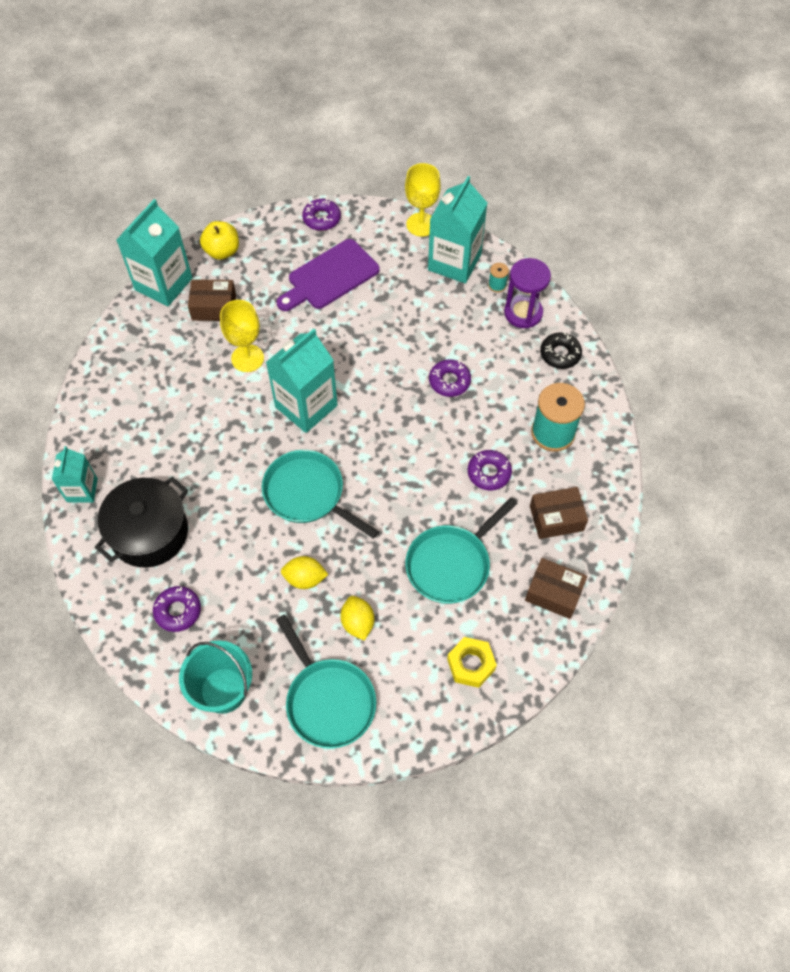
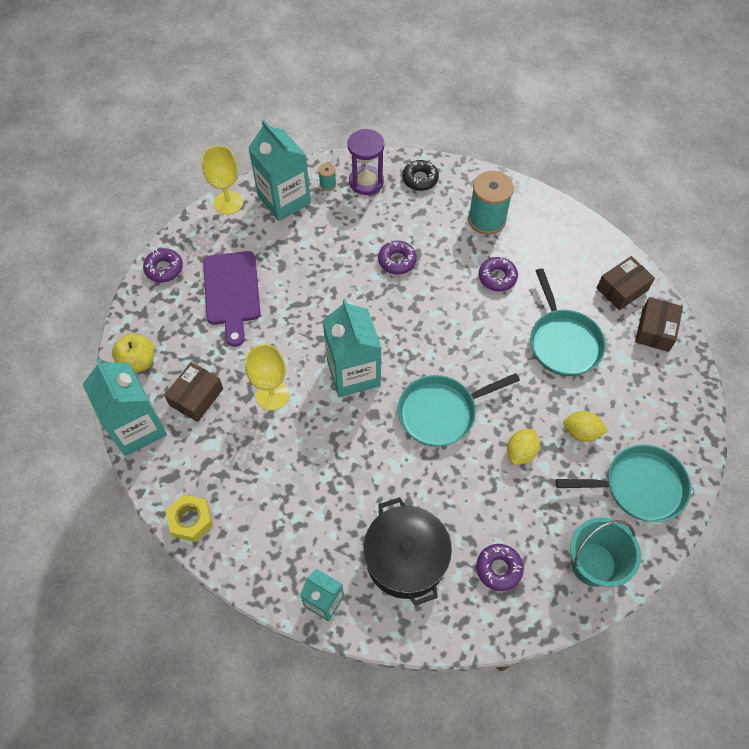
camera: 60 degrees left, 0 degrees up
(471, 664) = (654, 372): yellow nut -> yellow nut (191, 520)
(556, 518) = (561, 255): brown box -> brown box (655, 330)

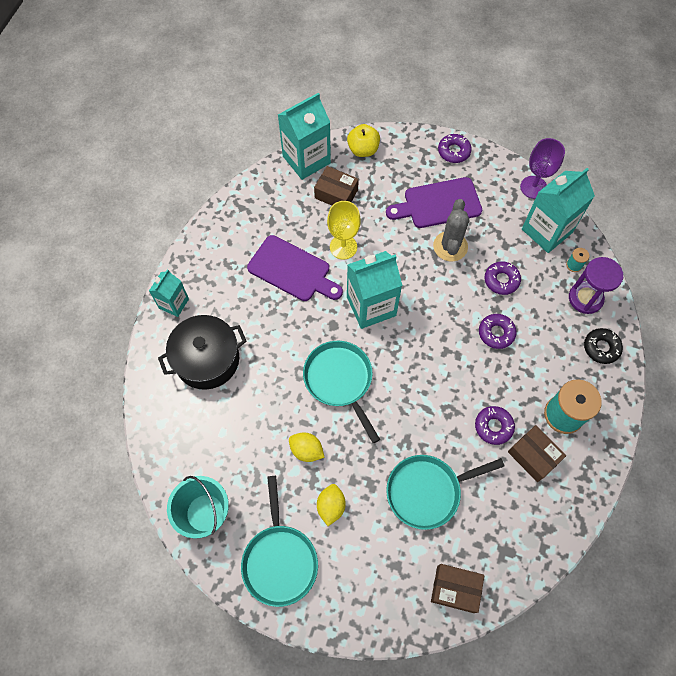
camera: 85 degrees right, 5 degrees up
(191, 520) = (234, 207): yellow nut -> none
(228, 202) = (533, 187): yellow goblet -> purple goblet
(289, 288) = (450, 246): none -> grey cactus
(296, 453) = (292, 270): none -> purple cutting board
(498, 569) = (200, 433): purple donut -> purple donut (501, 280)
(622, 289) = (501, 555): brown box -> brown box (533, 456)

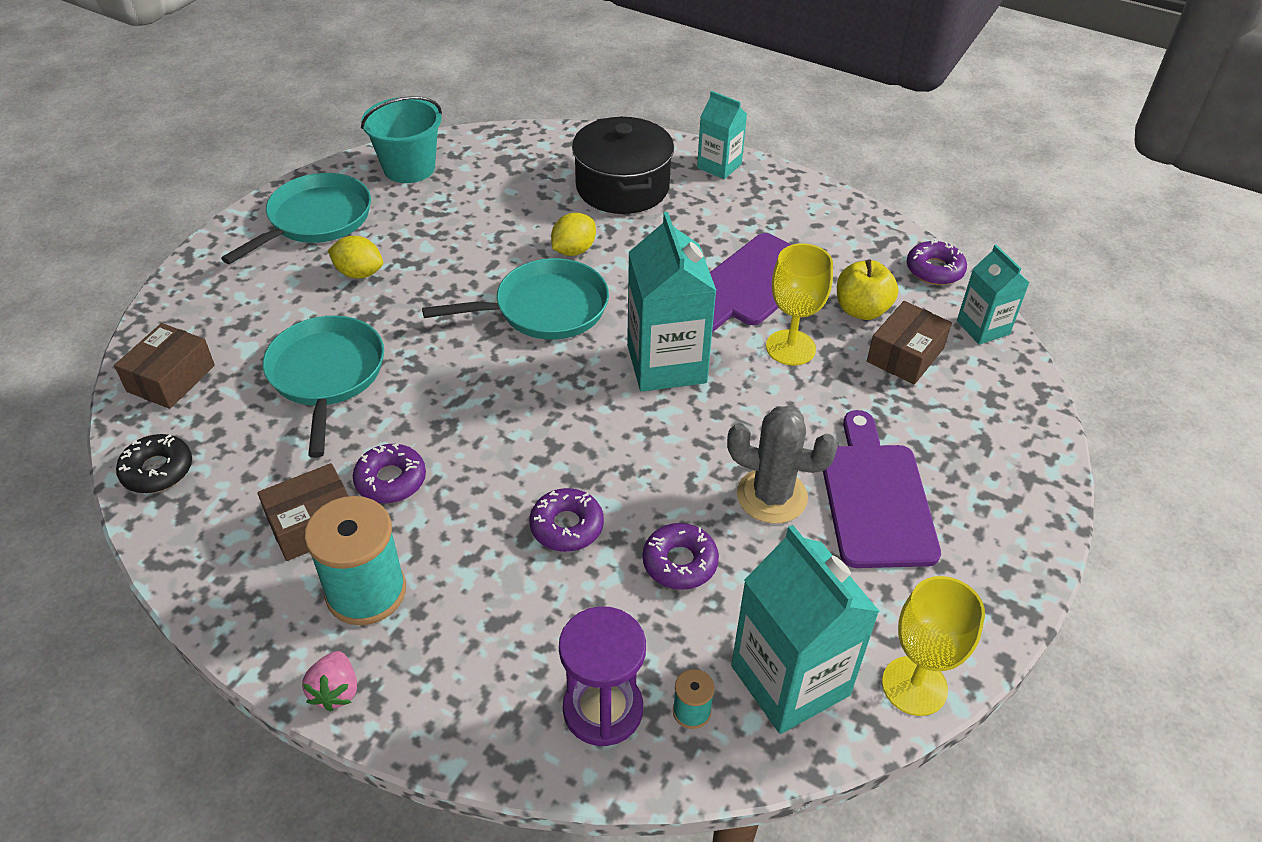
camera: 100 degrees right, 20 degrees down
(279, 560) = (316, 220): turquoise pan -> turquoise pan turned 120 degrees clockwise
(306, 160) = (983, 328): turquoise carton -> turquoise carton, size x0.58
(306, 450) = (450, 261): yellow lemon -> yellow lemon (573, 250)
(363, 150) = (1010, 407): yellow apple -> yellow apple (861, 310)
(454, 151) = (1014, 552): purple donut -> purple donut (934, 270)
(533, 187) = (914, 686): purple goblet -> yellow goblet
(601, 348) = (478, 704): black donut -> black donut (157, 470)
(617, 410) = (335, 691): none -> pink strawberry

